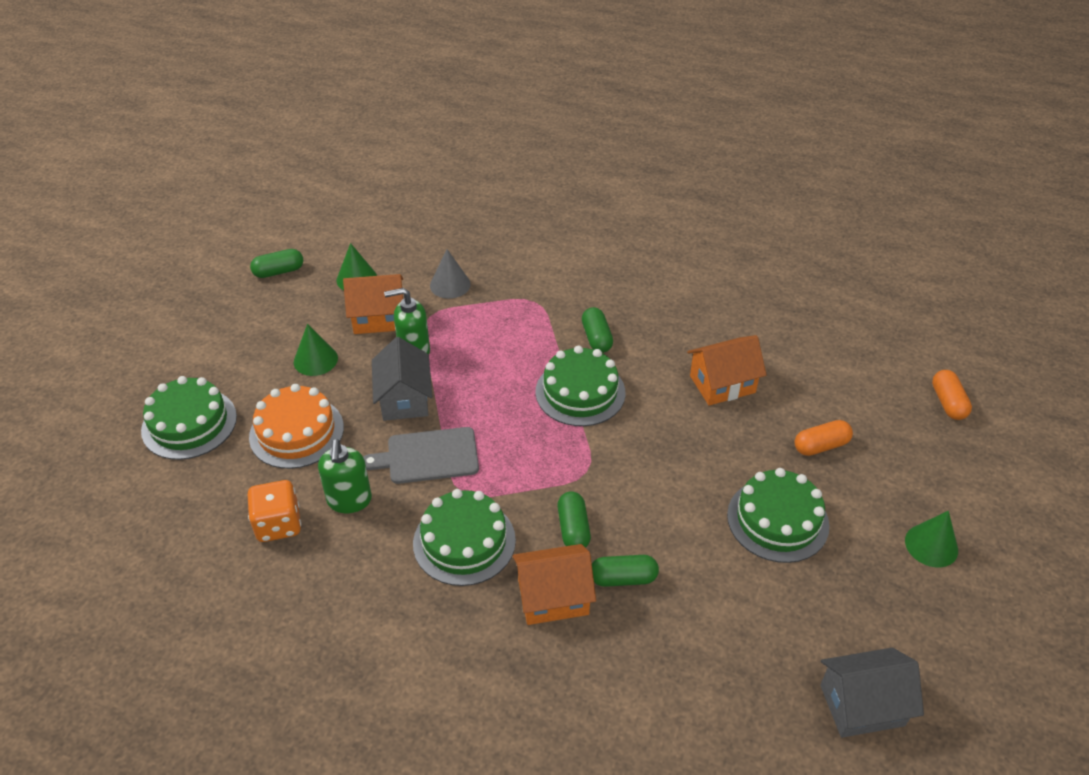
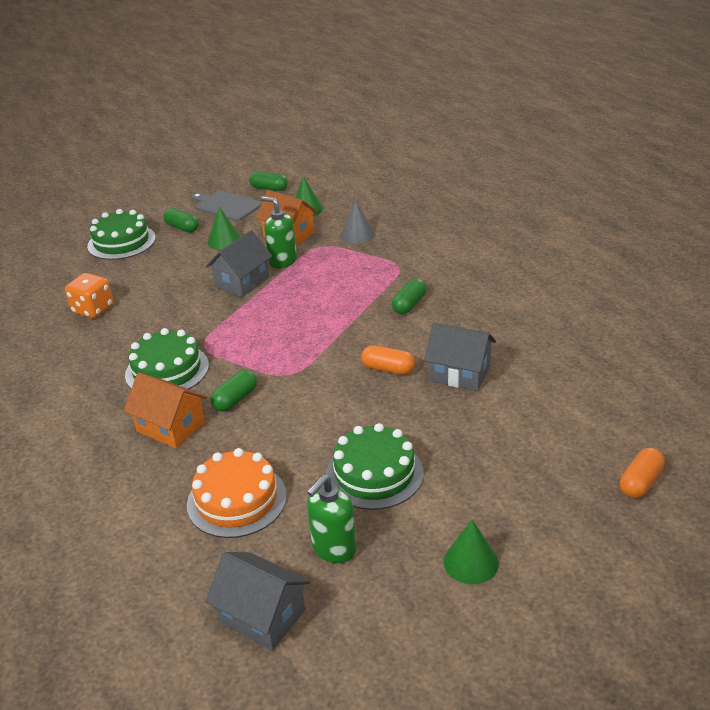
camera: 45 degrees right, 10 degrees down
(296, 432) = (164, 271): orange cake -> orange cake (237, 500)
(349, 501) = (141, 317): green soap dispenser -> green soap dispenser (333, 549)
(428, 456) = (212, 317): grey cutting board -> grey cutting board (226, 206)
(580, 392) = (352, 329): green cake -> none
(623, 578) = (224, 443): green capsule -> green capsule (182, 228)
(722, 384) = (460, 373): orange house -> grey house
(821, 446) = (478, 449): orange capsule -> orange capsule (388, 369)

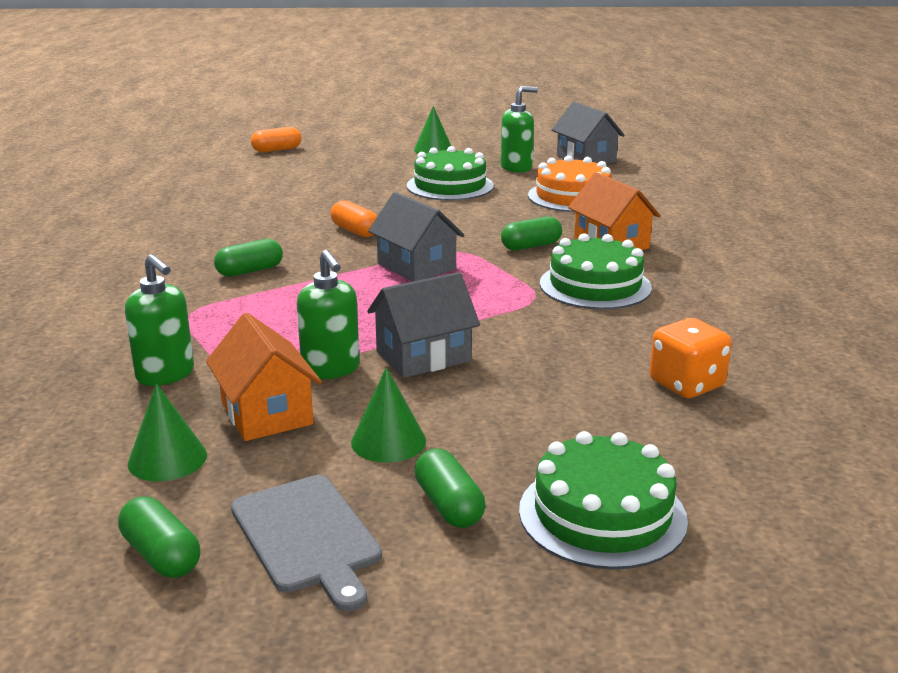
camera: 155 degrees left, 10 degrees down
(357, 235) = (166, 375): grey cone -> green soap dispenser
(460, 373) = (296, 214): grey house -> grey house (416, 266)

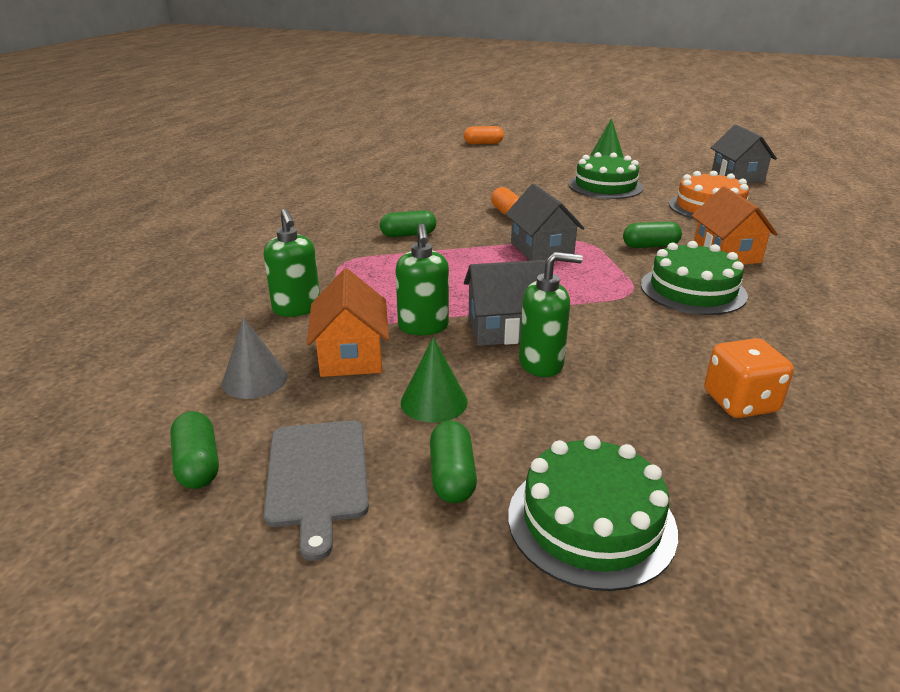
camera: 20 degrees right, 5 degrees up
(167, 459) = (254, 380): green cone -> grey cone
(516, 168) = (670, 177): green soap dispenser -> green soap dispenser (542, 363)

